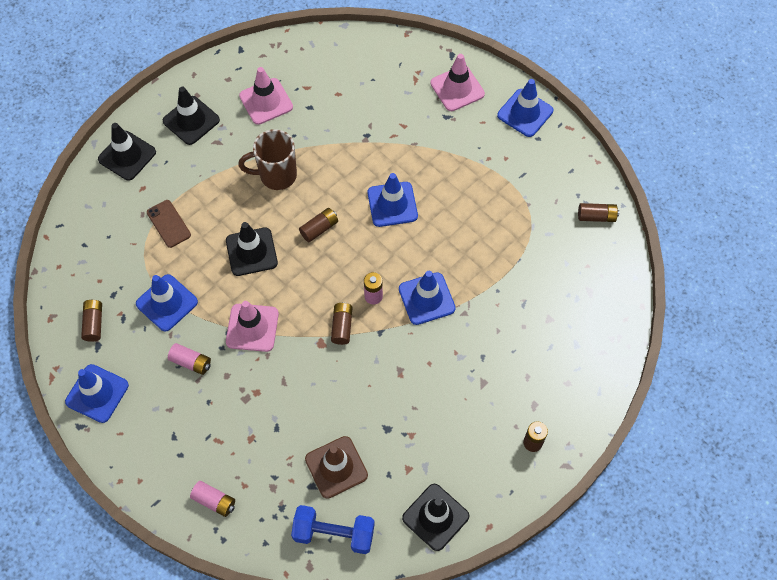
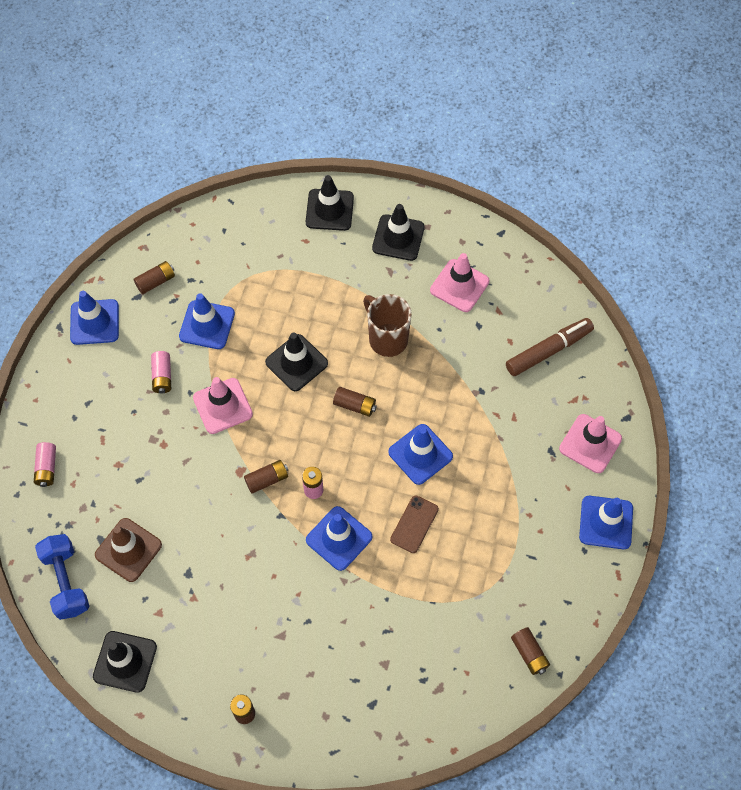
camera: 60 degrees right, 0 degrees up
(168, 224) = (283, 281): brown phone -> brown phone (414, 524)
(363, 73) = (548, 350): none -> brown marker

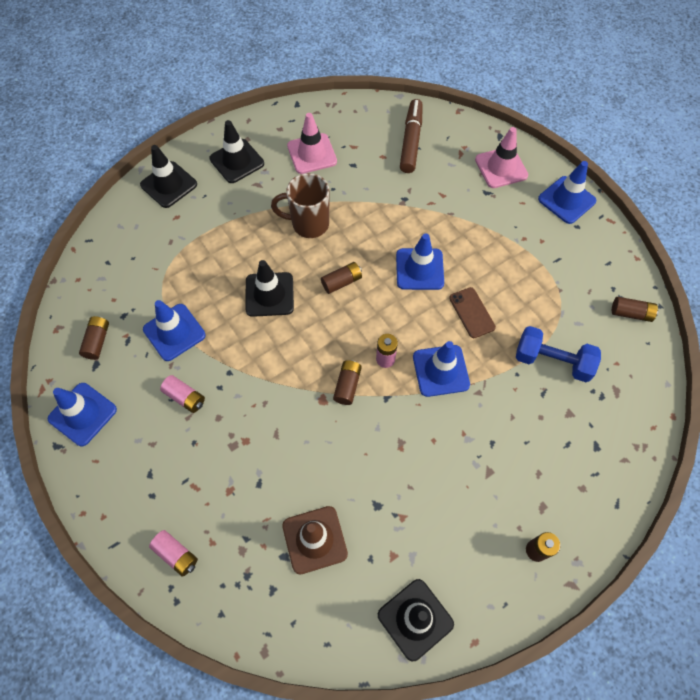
camera: 50 degrees left, 0 degrees up
(66, 581) = (298, 617): blue dumbbell -> blue dumbbell (552, 361)
(222, 406) = (255, 371): pink traffic cone -> none

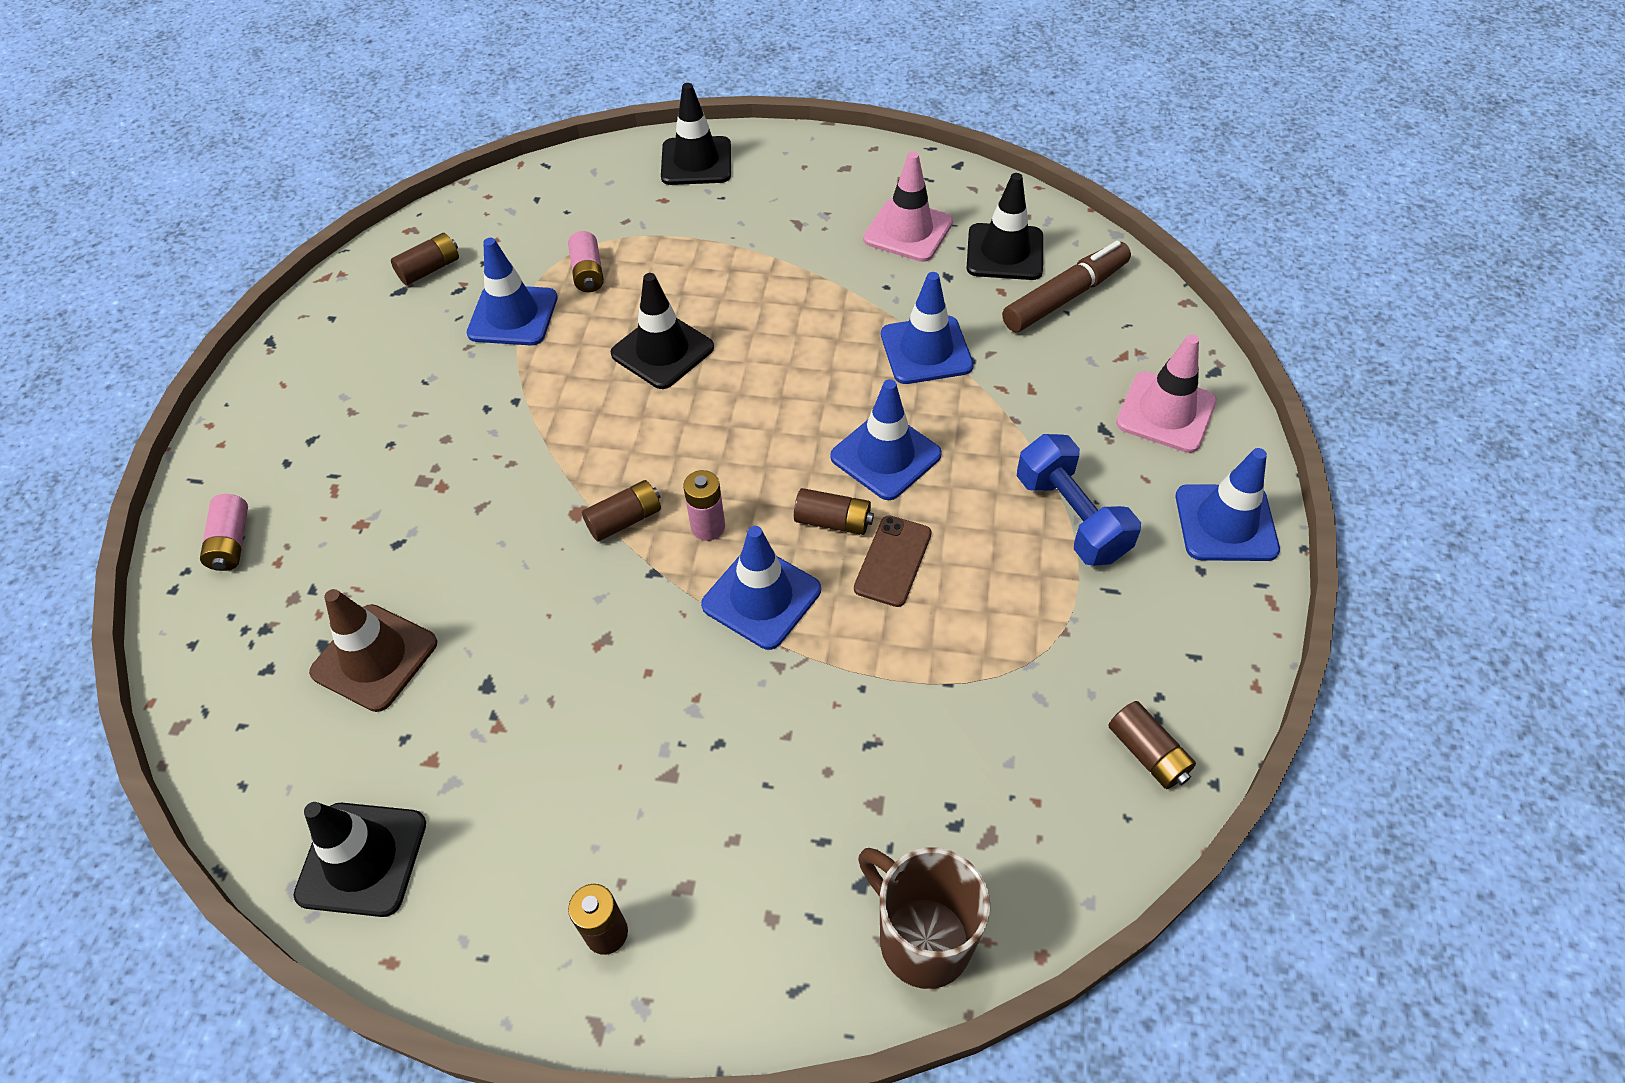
camera: 45 degrees right, 10 degrees down
(82, 414) = (328, 329): blue traffic cone -> blue traffic cone (926, 350)
(185, 397) = (440, 390): pink battery -> pink battery (588, 273)
(237, 161) = (804, 184): black traffic cone -> black traffic cone (1004, 252)
(309, 224) = (805, 306): brown mug -> brown mug (921, 938)
(341, 282) = (765, 398): brown battery -> brown battery (833, 521)
(552, 361) = (935, 714): blue dumbbell -> blue dumbbell (1071, 517)

